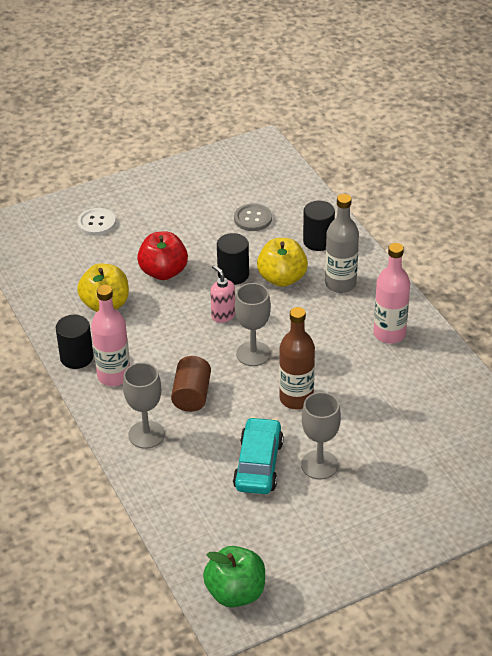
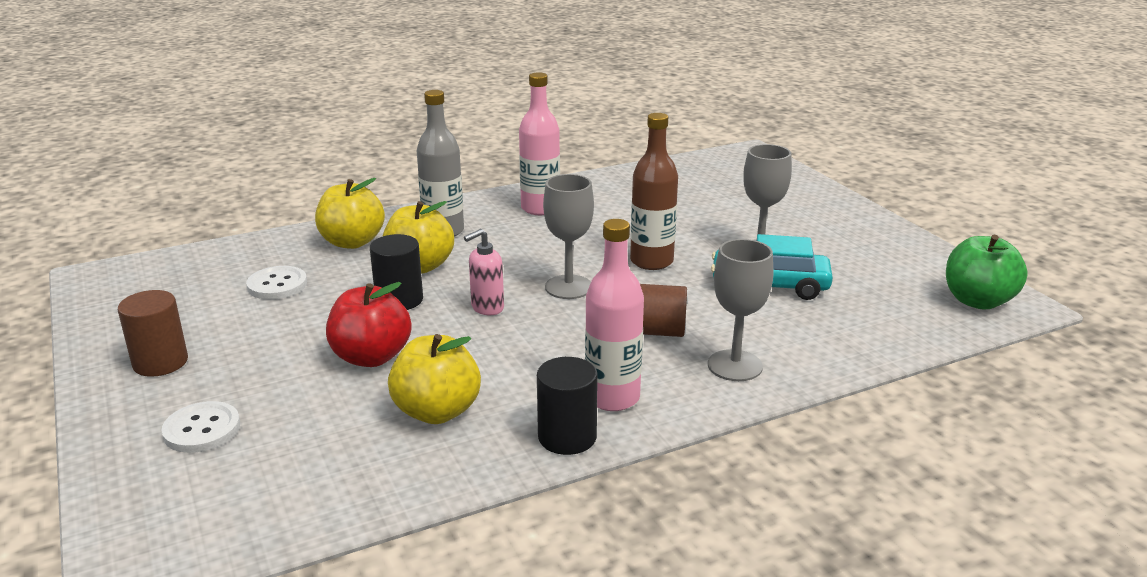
camera: 90 degrees left, 15 degrees down
(161, 194) = (160, 362): none -> brown cylinder
(253, 219) = (277, 285): grey button -> white button
(318, 241) = (352, 242): black cylinder -> yellow apple

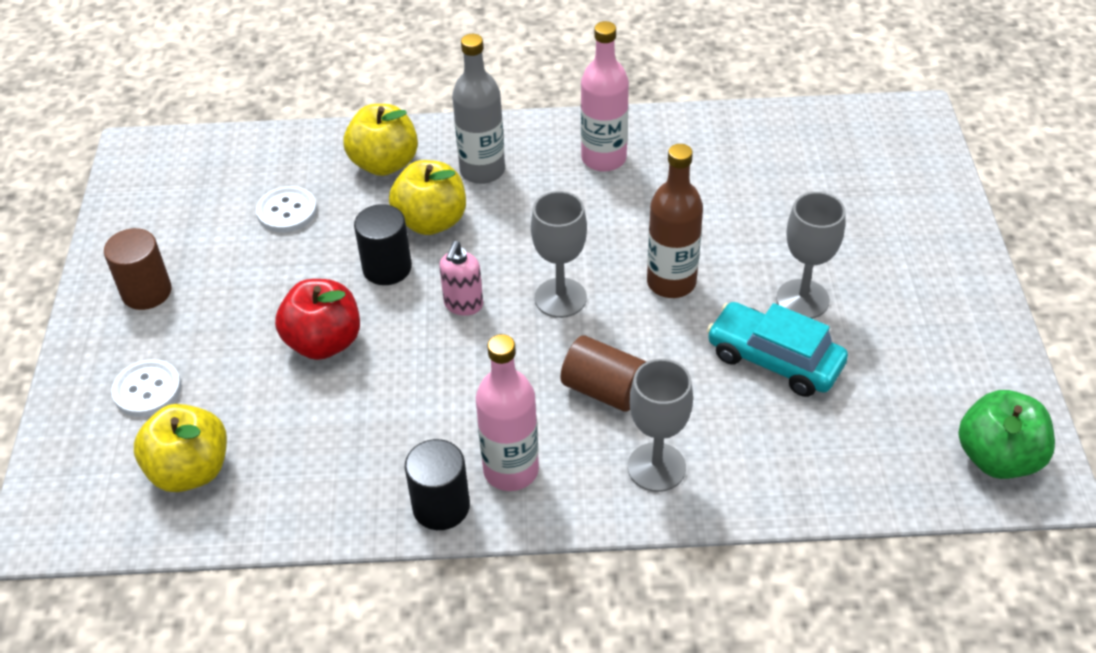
camera: 25 degrees right, 20 degrees up
(437, 411) = (346, 434): yellow apple -> yellow apple (190, 470)
(487, 308) = (463, 305): pink soap dispenser -> pink soap dispenser turned 60 degrees counterclockwise

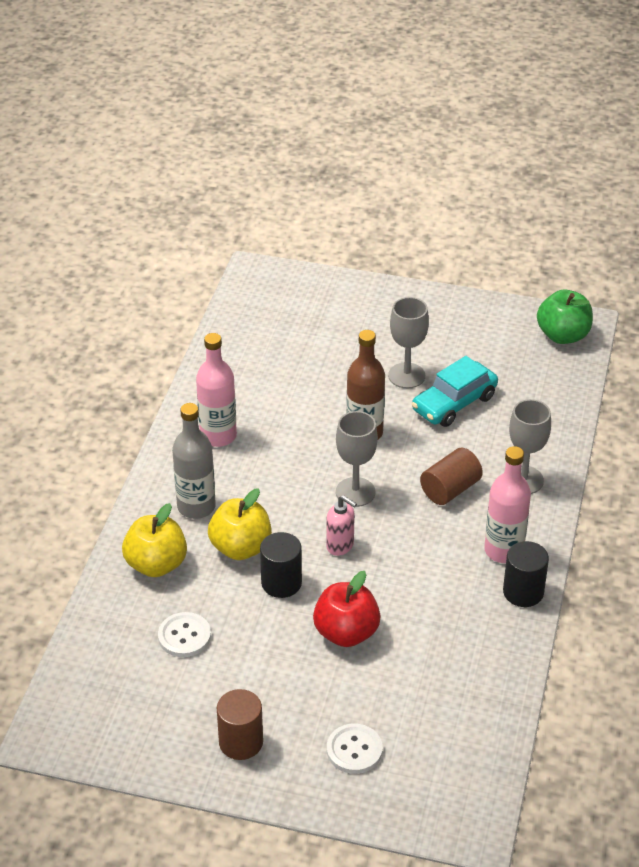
camera: 75 degrees left, 5 degrees down
(190, 470) = (446, 729): yellow apple -> none

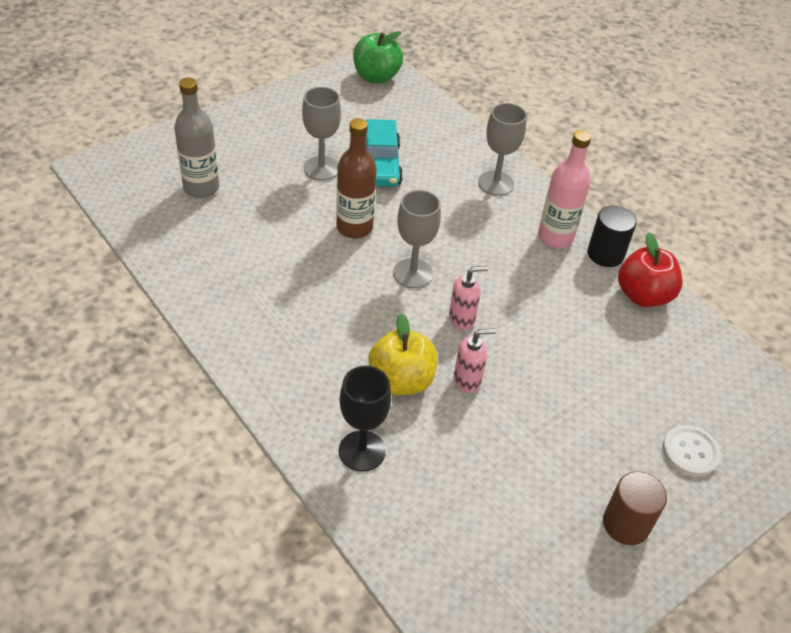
camera: 55 degrees left, 5 degrees up
(156, 564) = (362, 451): yellow apple -> black goblet
(184, 636) = (468, 486): white button -> none
(196, 506) = (322, 379): grey bottle -> grey bottle (201, 188)
(218, 436) = (254, 311): pink bottle -> none
(281, 583) = (467, 380): black cylinder -> pink soap dispenser
(346, 633) = (559, 376): red apple -> red apple (643, 295)
(450, 489) = (465, 223): brown cylinder -> none

